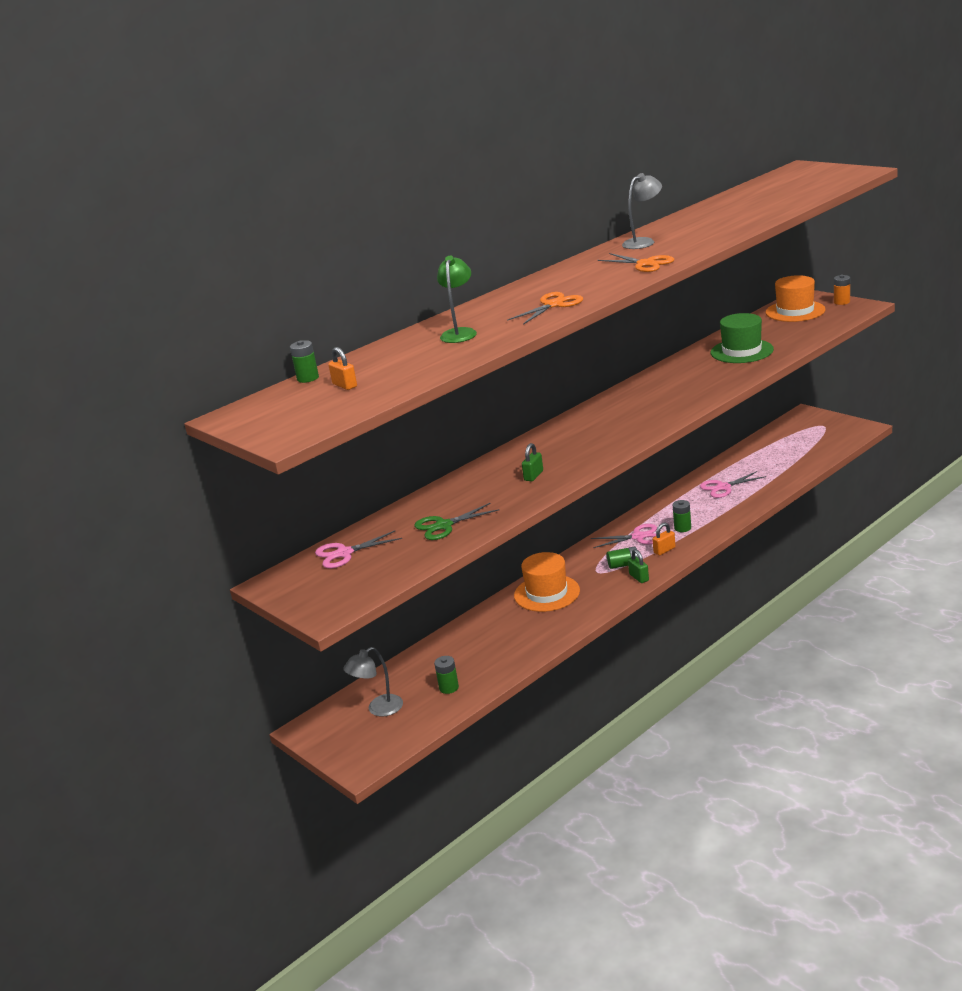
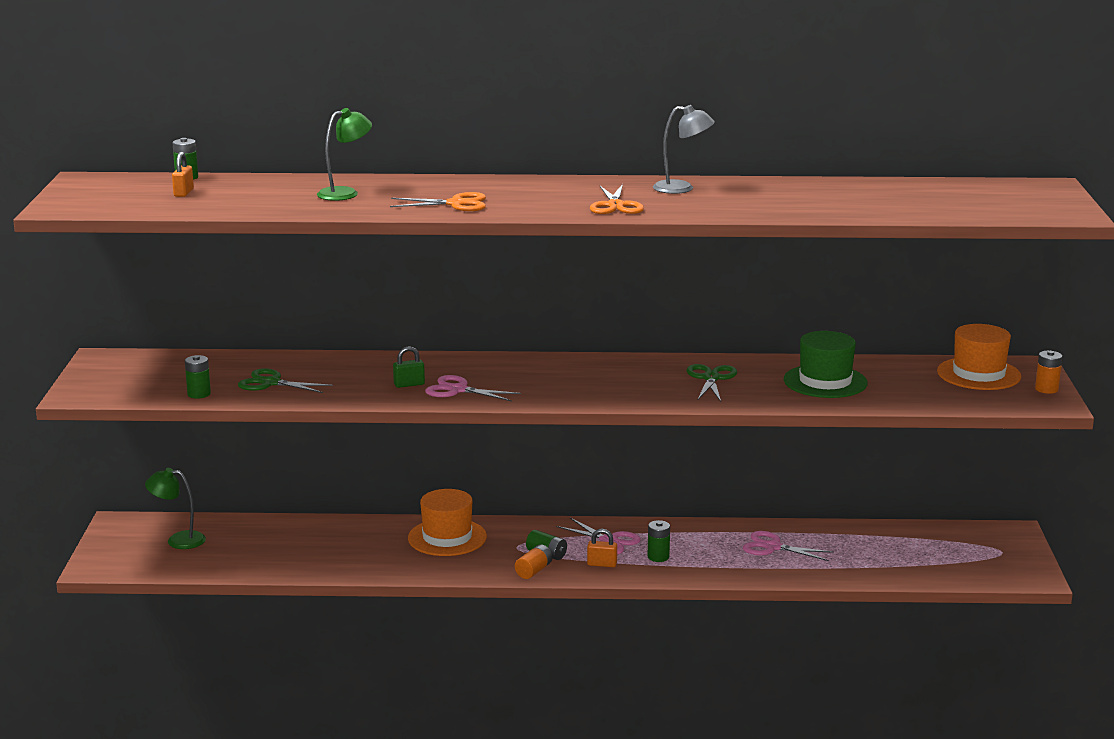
camera: 40 degrees right, 5 degrees down
(344, 553) = (180, 364): pink scissors -> pink scissors (458, 390)
(379, 709) = (178, 540): grey lamp -> green lamp
(449, 688) = (243, 556): green battery -> green battery (199, 394)
(639, 577) = (533, 571): green padlock -> orange battery
(684, 380) = (711, 378): none -> green scissors

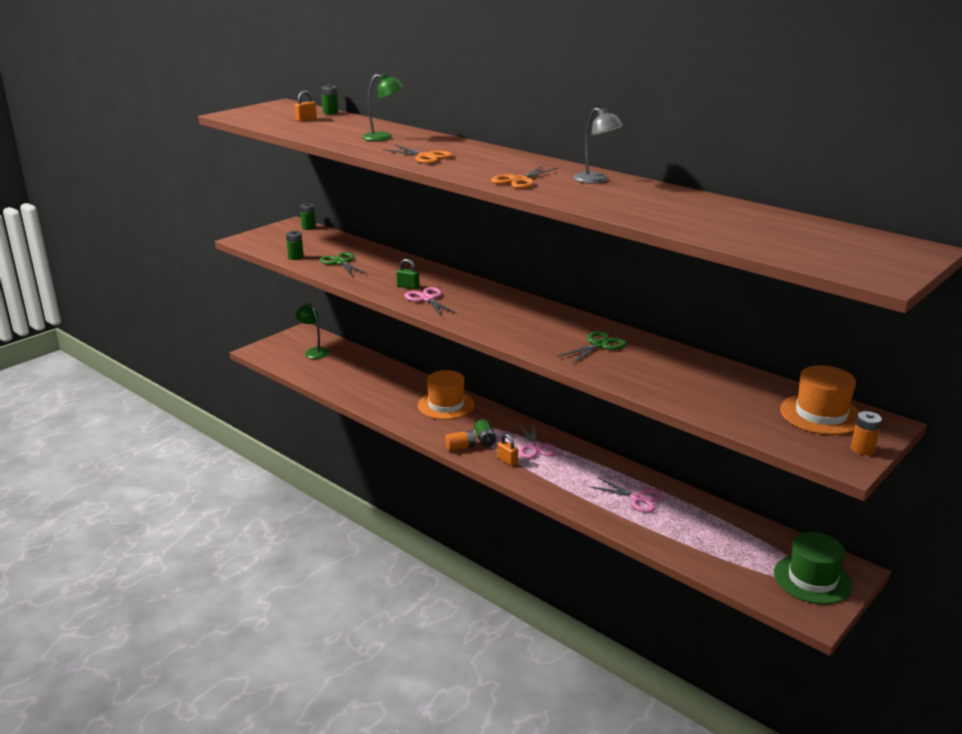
camera: 40 degrees right, 5 degrees up
(658, 557) = (550, 471): green battery -> green battery (308, 227)
(772, 547) = (638, 498): pink scissors -> pink scissors turned 150 degrees clockwise
(825, 382) = (678, 376): green hat -> green hat (812, 579)

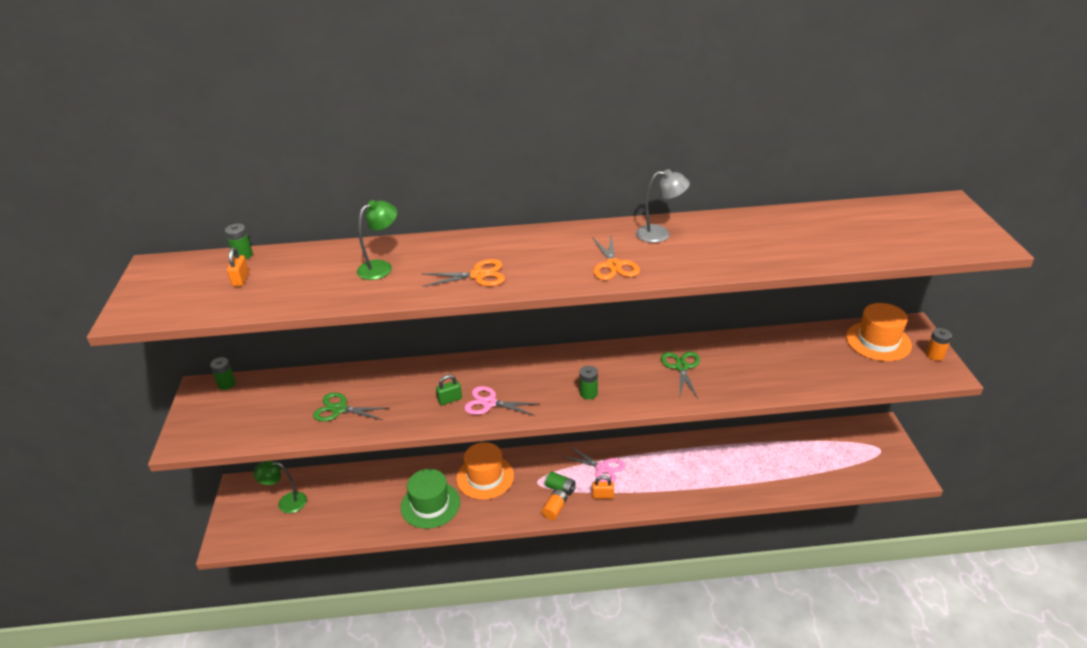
camera: 45 degrees left, 10 degrees up
(295, 257) = (282, 430): green battery -> green battery (588, 393)
(638, 498) = (720, 462): pink scissors -> none
(812, 579) = (875, 449): green hat -> green hat (430, 505)

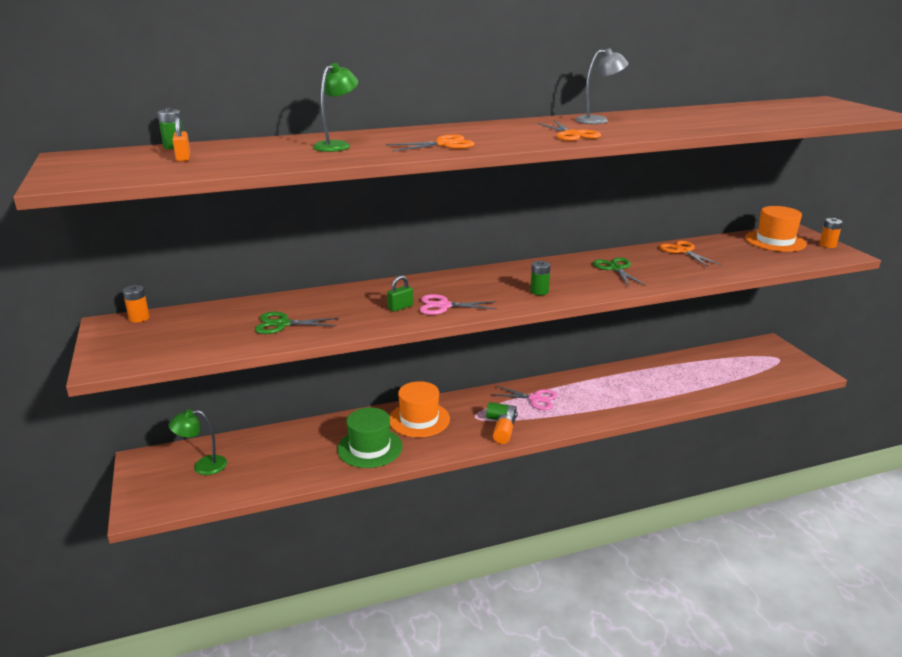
camera: 15 degrees left, 10 degrees down
(226, 384) = (139, 318): green battery -> orange battery
(603, 496) = (546, 419): orange padlock -> none
(766, 347) = (683, 251): none -> orange scissors

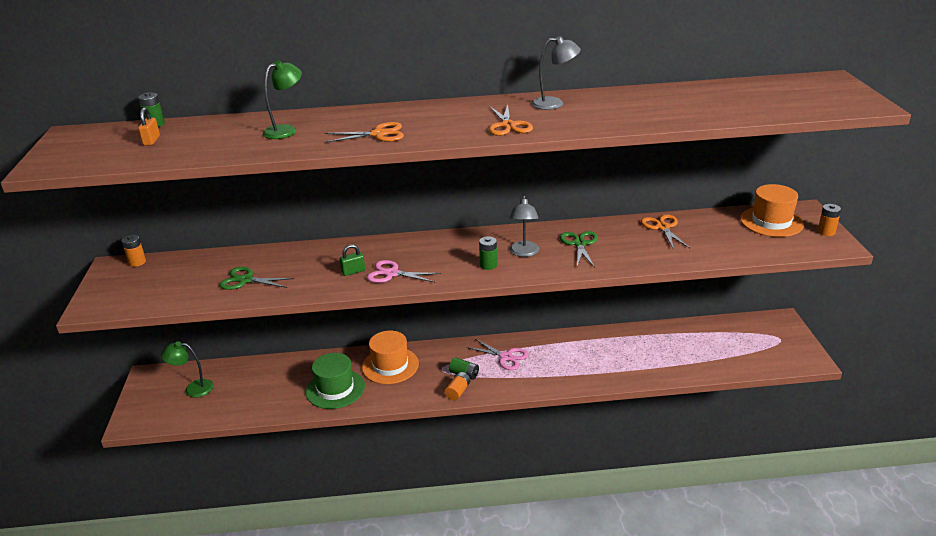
camera: 15 degrees right, 5 degrees up
(567, 279) = (524, 253): none -> grey lamp

